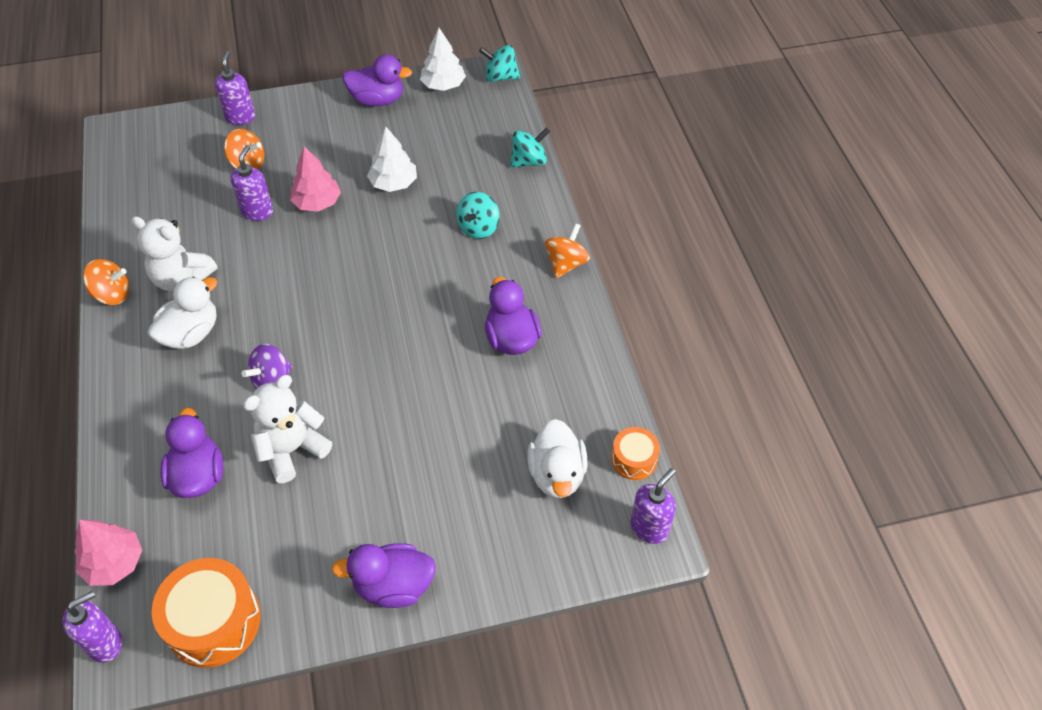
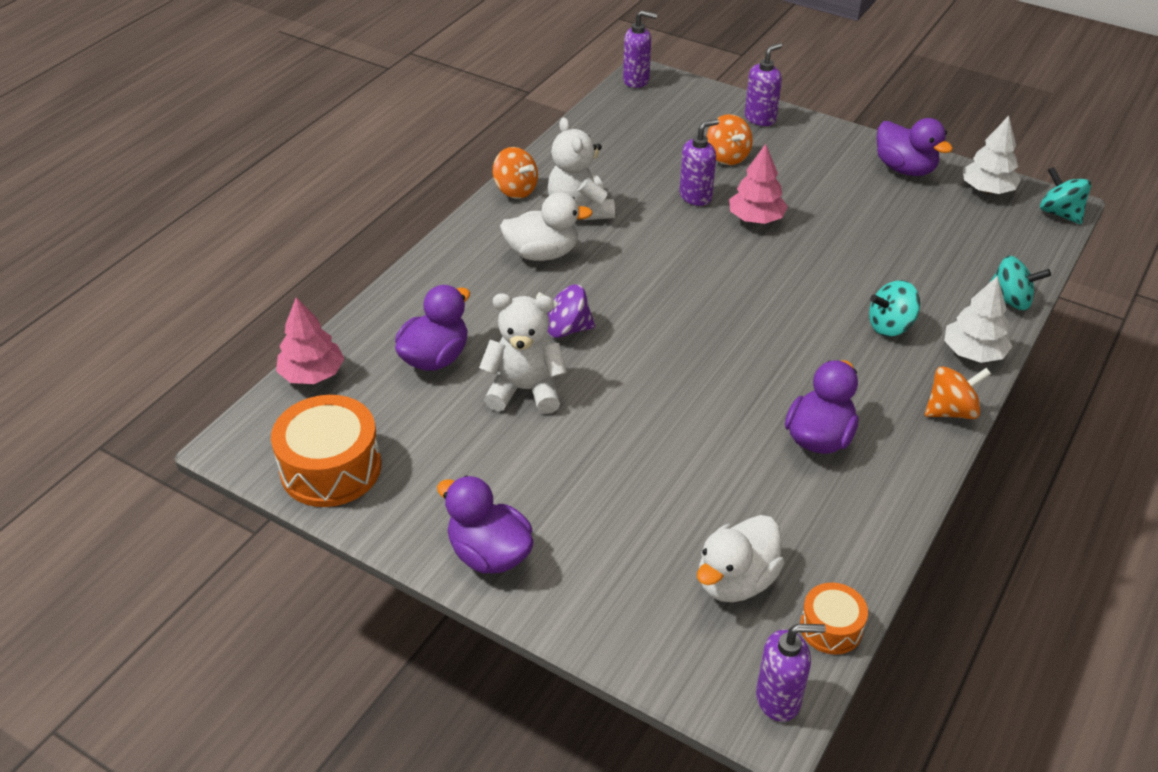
camera: 45 degrees right, 10 degrees down
(105, 643) = (247, 423): purple soap dispenser -> purple soap dispenser (636, 80)
(394, 183) = (845, 243): white tree -> white tree (973, 353)

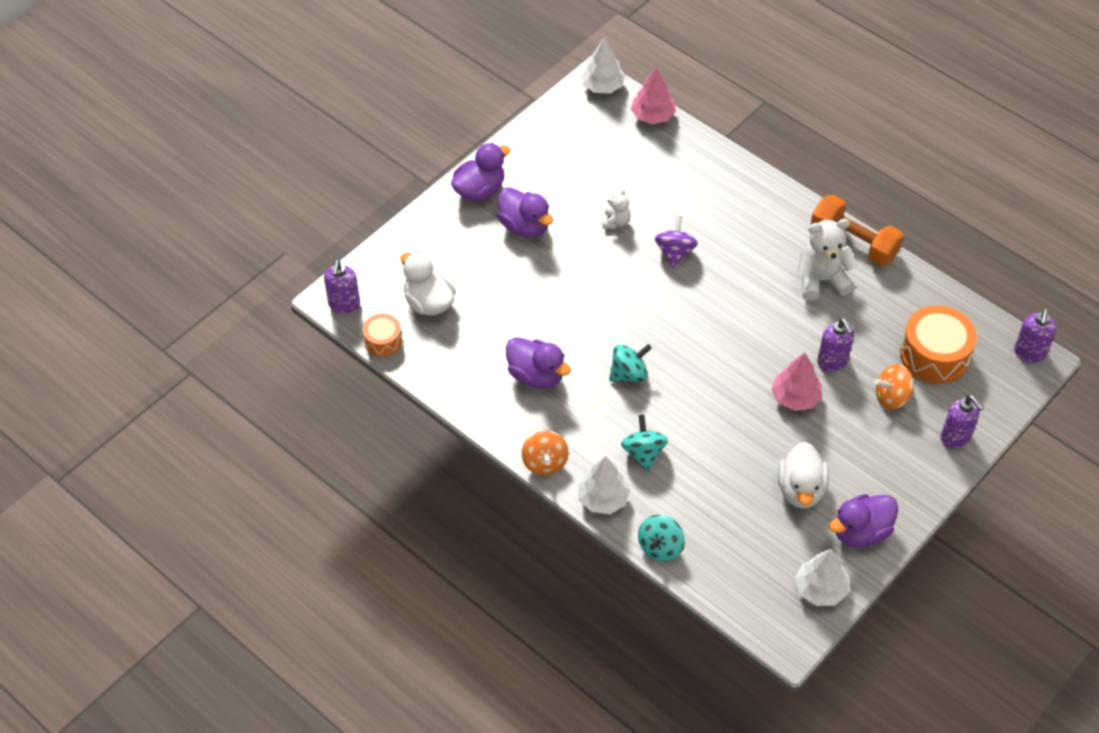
camera: 100 degrees right, 10 degrees up
(249, 435) = (602, 86): none -> white tree
(331, 468) = (565, 123): orange drum -> orange drum (934, 355)
(435, 358) = (657, 178): purple duck -> purple duck (524, 226)
(515, 190) = (854, 242): orange spinning top -> orange dumbbell
(525, 390) = (616, 222): white teddy bear -> white teddy bear, size x0.53
(542, 253) = (766, 249): white duck -> white duck (800, 490)
(1059, 213) = (776, 636): turquoise spinning top -> turquoise spinning top (629, 374)

